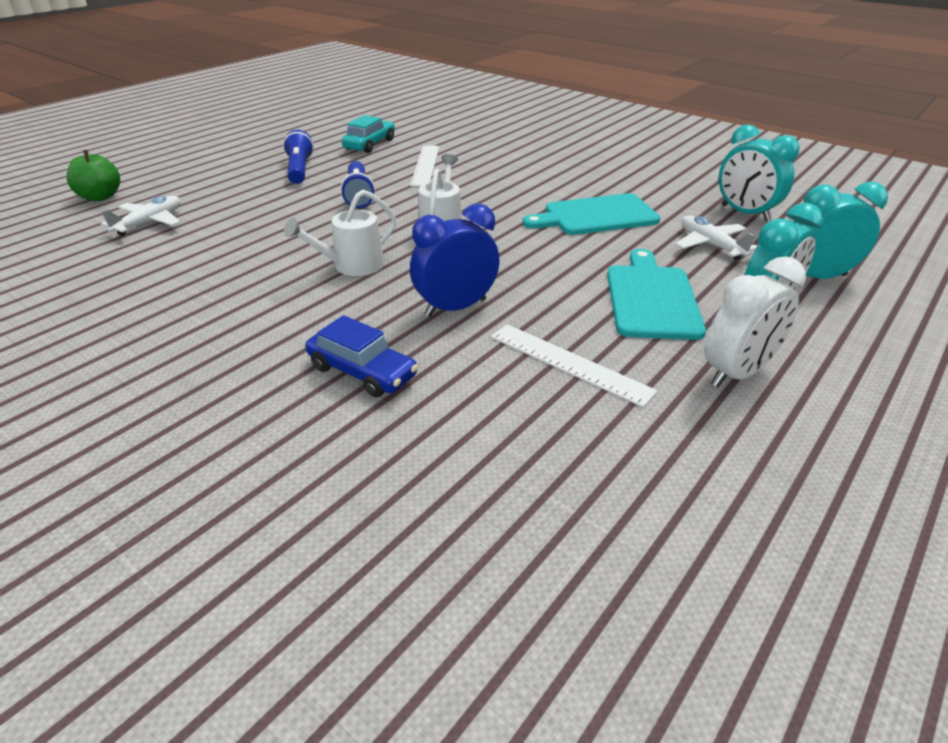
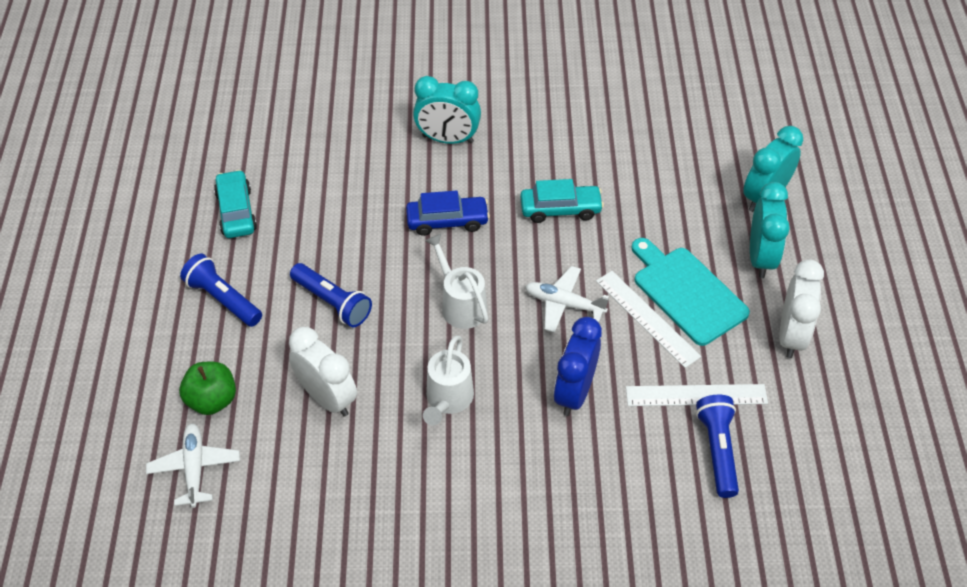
camera: 40 degrees left, 15 degrees up
(100, 197) = (80, 470): green apple -> green apple (212, 400)
(278, 230) = (327, 398): none -> white clock
(362, 372) = (585, 496): blue car -> blue car (447, 221)
(425, 165) = (336, 216): white ruler -> white ruler (647, 318)
(537, 412) = (717, 450): none -> blue flashlight
(596, 216) = (560, 209): turquoise cutting board -> turquoise car
(710, 245) = (672, 198): white plane -> white plane (564, 304)
(745, 213) = (662, 136): turquoise clock -> turquoise clock (448, 139)

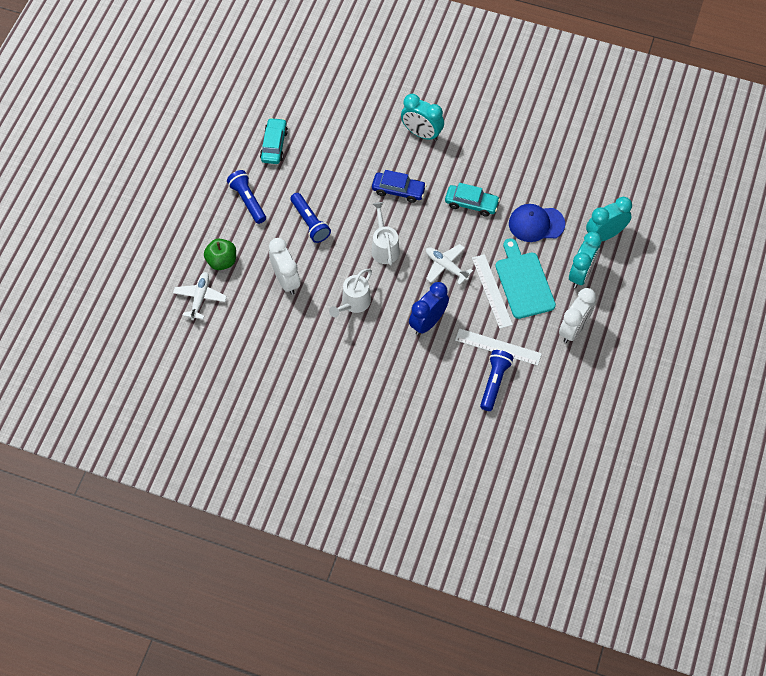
camera: 20 degrees right, 10 degrees up
(664, 210) = (536, 224): none -> blue cap

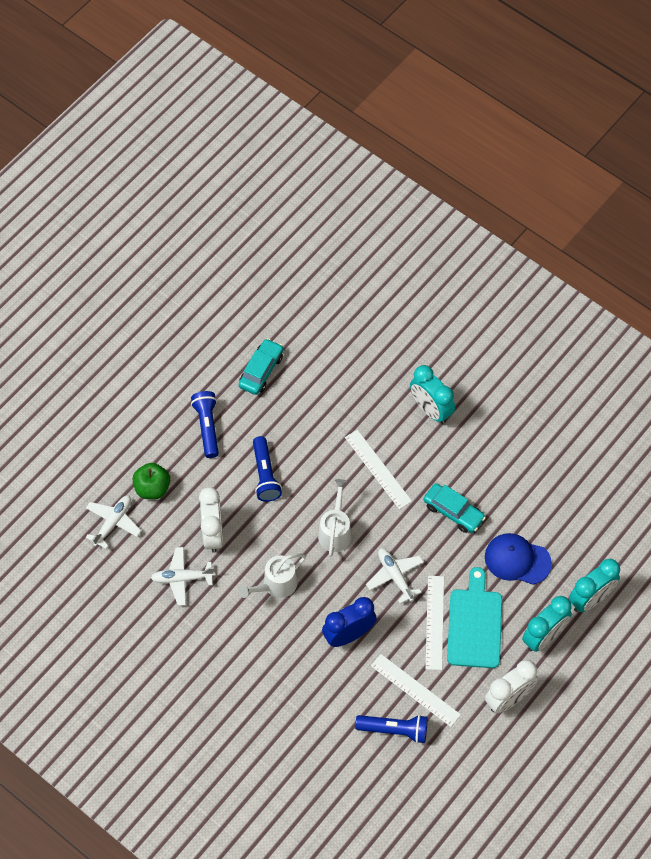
camera: 20 degrees right, 0 degrees up
(275, 322) = (182, 578): none -> white plane
(398, 190) = (377, 469): blue car -> white ruler
(494, 382) = (394, 730): blue flashlight -> blue flashlight turned 60 degrees clockwise
(605, 235) = (590, 599): turquoise clock -> turquoise clock turned 150 degrees clockwise

